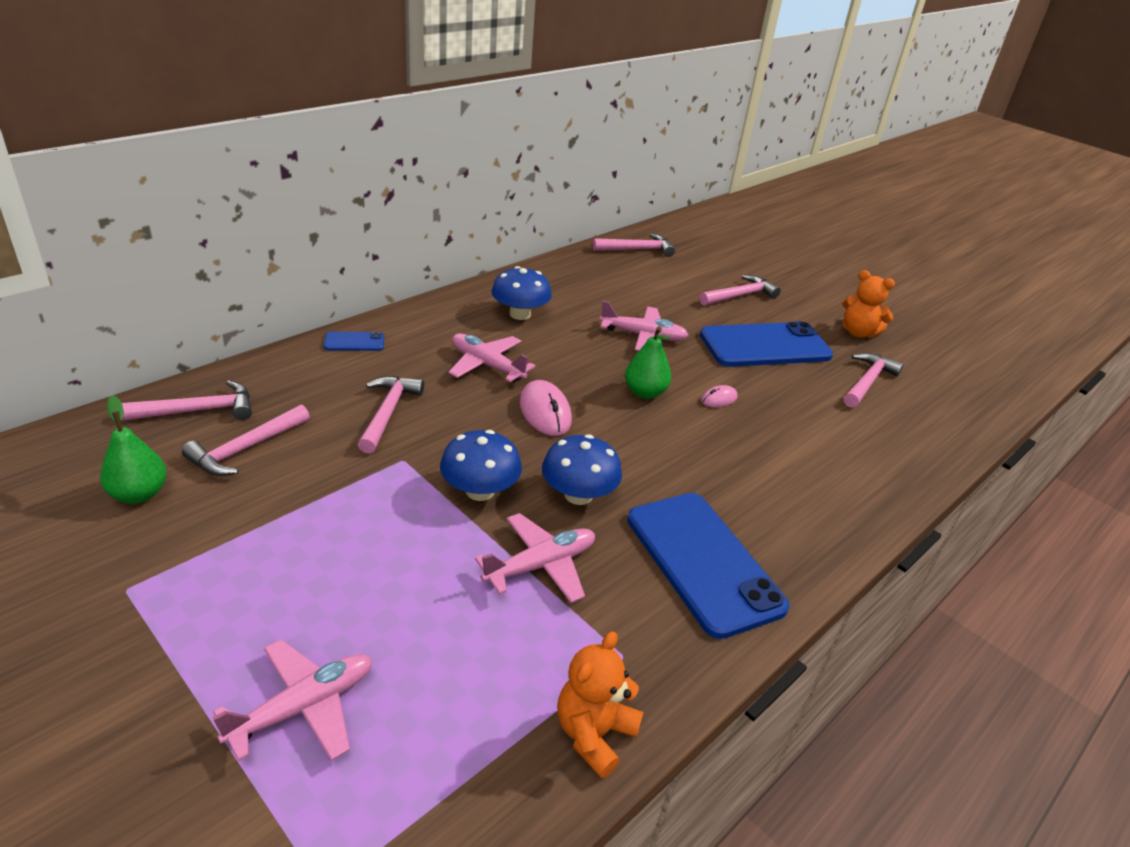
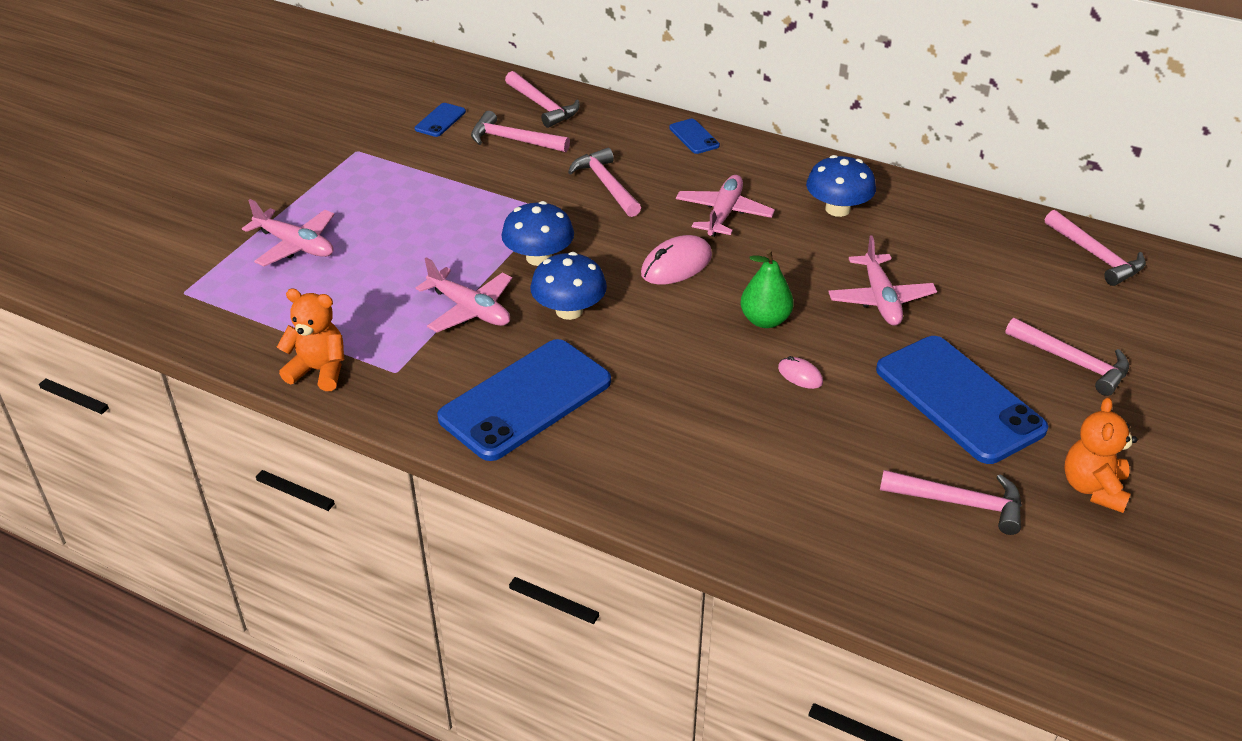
camera: 75 degrees right, 5 degrees up
(139, 494) = (440, 120): green pear -> blue phone
(388, 413) = (606, 185): pink hammer -> pink hammer turned 105 degrees counterclockwise

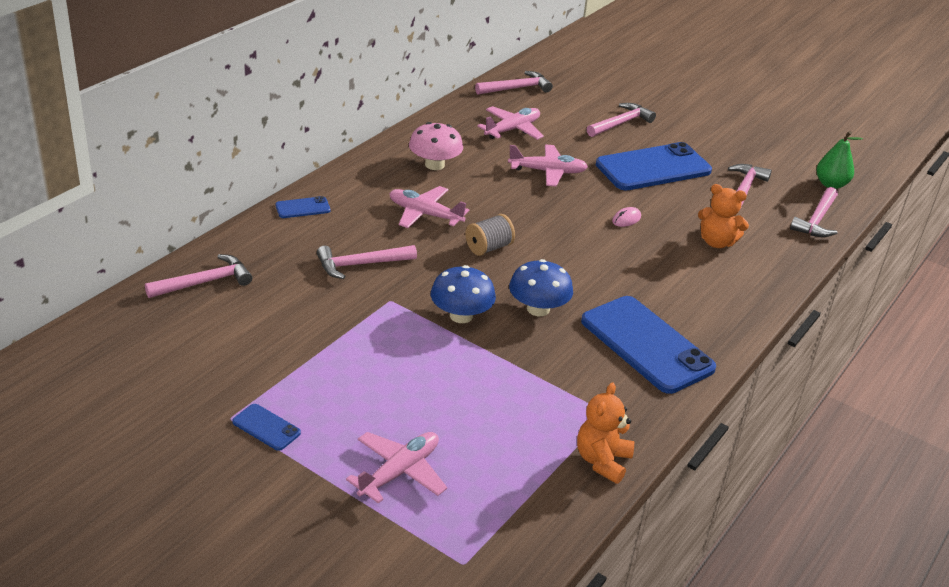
camera: 85 degrees left, 5 degrees down
(440, 120) = (197, 352): blue phone -> blue phone (266, 427)
(470, 309) = (528, 362): pink plane -> pink plane (512, 130)
(513, 140) = (260, 308): pink hammer -> pink hammer (816, 220)
(676, 265) = (488, 248): pink mouse -> grey spool
(765, 320) = (564, 221): green pear -> green pear (831, 184)
(837, 209) = (434, 165): blue mushroom -> pink mushroom
(1093, 488) = (729, 146): orange teddy bear -> orange teddy bear (717, 242)

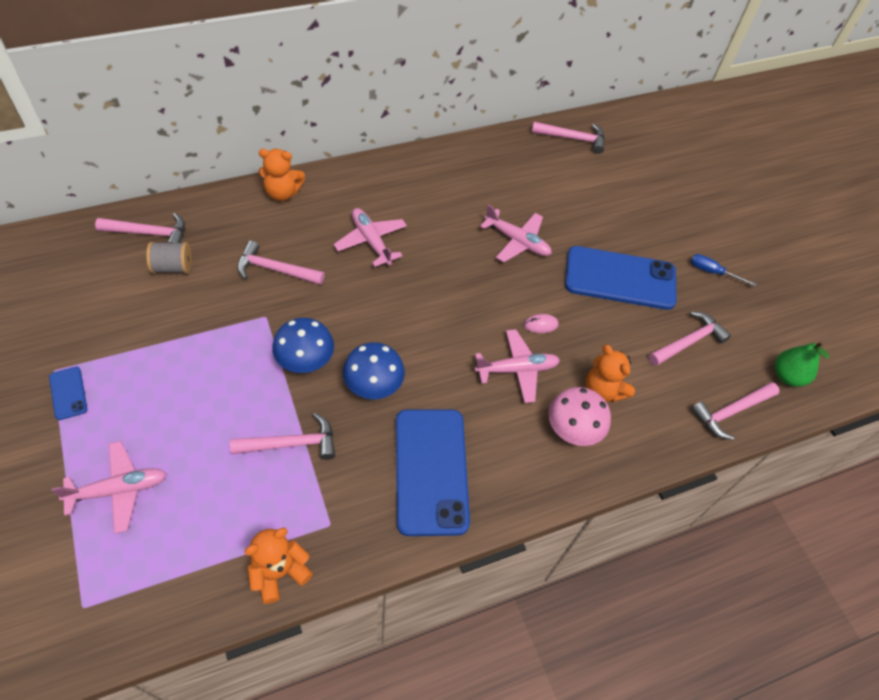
camera: 30 degrees right, 20 degrees up
(303, 208) = (282, 193): blue phone -> orange teddy bear
(434, 165) = (426, 193): pink mushroom -> pink mushroom (573, 428)
(488, 248) = (391, 300): grey spool -> grey spool (173, 267)
(512, 130) = (527, 182): pink plane -> pink plane (517, 369)
(621, 123) = (635, 215): pink hammer -> pink hammer (291, 444)
(715, 140) = (712, 272): none -> blue screwdriver

